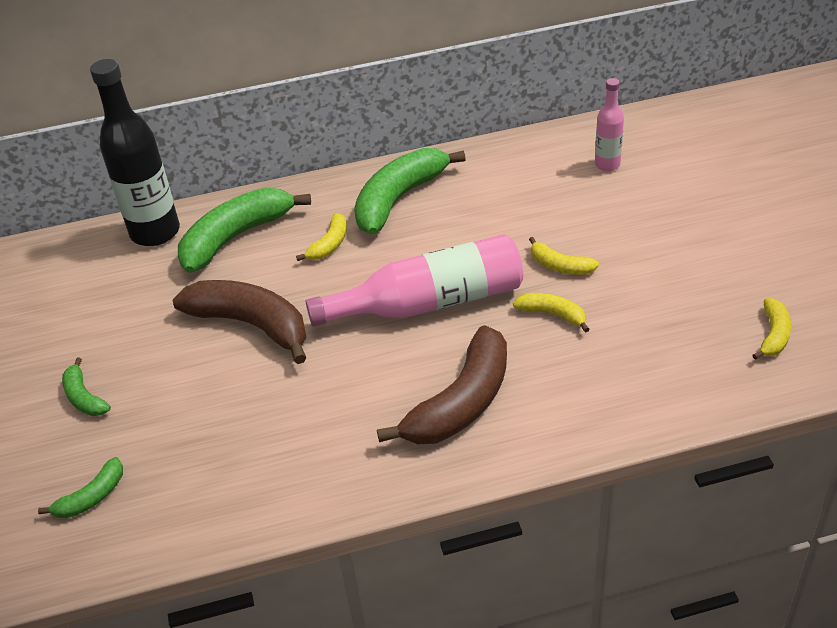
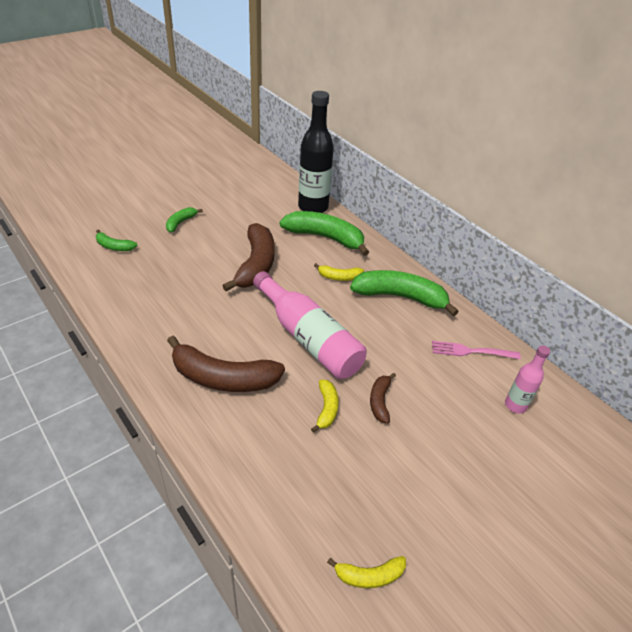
camera: 60 degrees right, 0 degrees up
(518, 170) = (471, 351): none -> pink fork
(560, 266) = (380, 401): yellow banana -> brown banana

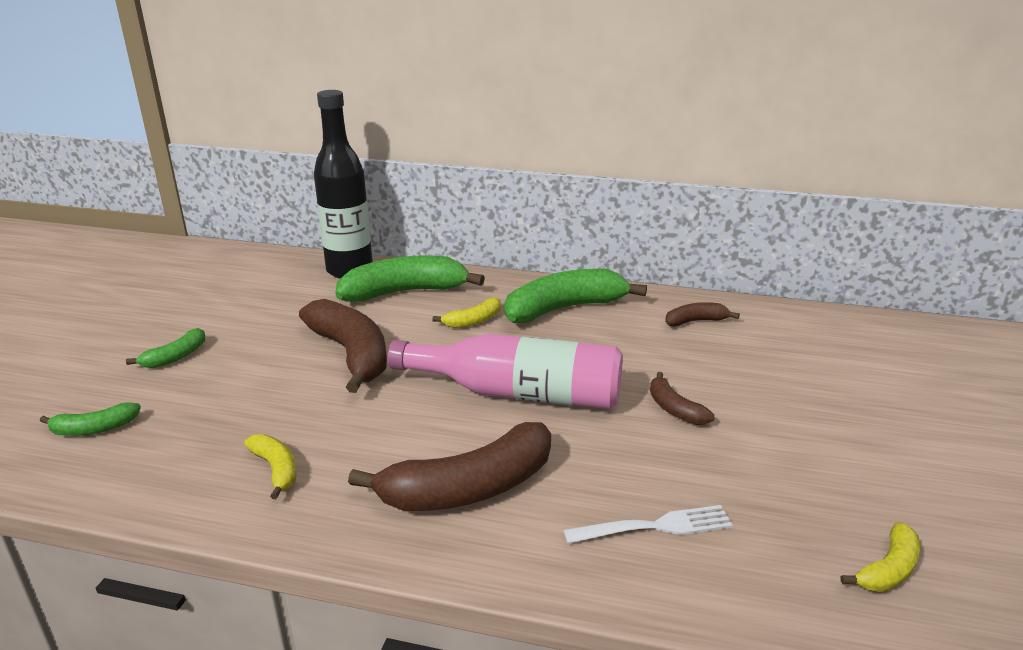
camera: 35 degrees left, 15 degrees down
(180, 222) = (176, 357): green banana -> green banana turned 135 degrees counterclockwise
(281, 460) = (654, 526): none -> white fork
(326, 408) = (632, 447): yellow banana -> yellow banana (276, 469)
(471, 351) = (695, 321): pink fork -> brown banana
(515, 405) = (792, 344): pink bottle -> none

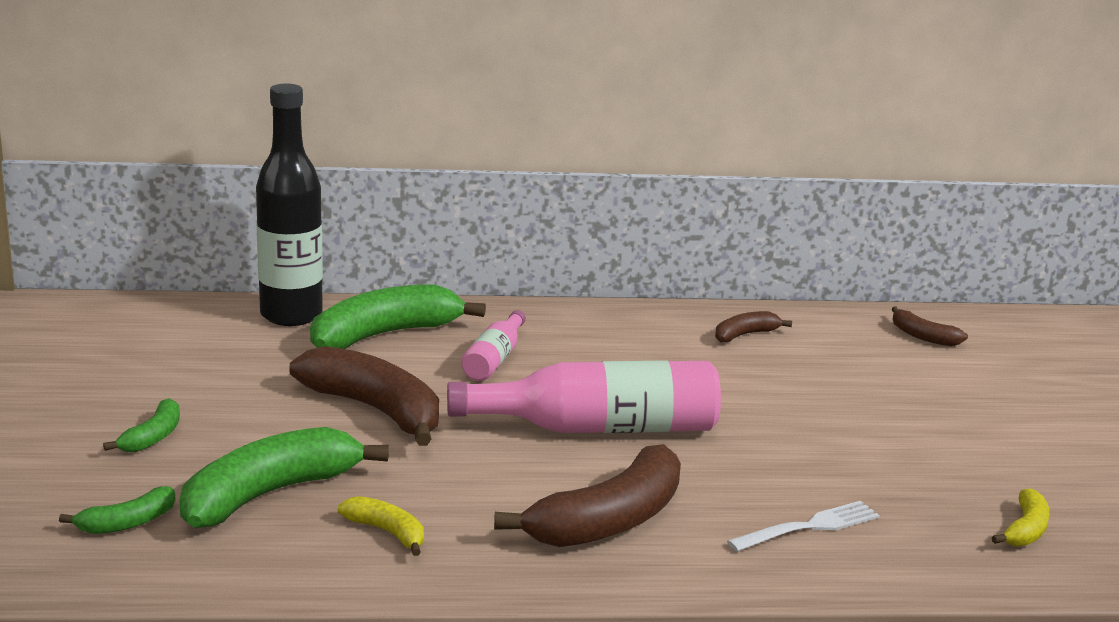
camera: 20 degrees left, 5 degrees down
(473, 321) = (494, 359): yellow banana -> pink bottle
(564, 308) = (591, 335): green banana -> green banana (269, 494)
(674, 409) = (771, 424): brown banana -> brown banana (923, 336)

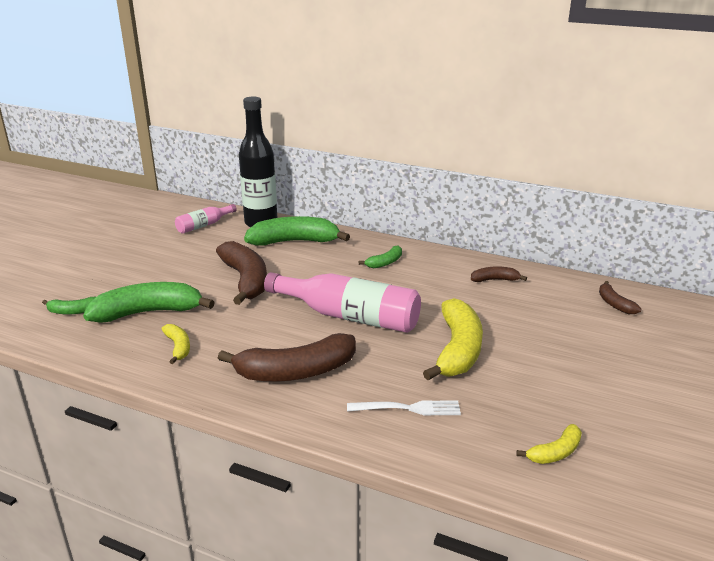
camera: 30 degrees right, 5 degrees up
(153, 437) = (132, 271): green banana -> green banana (385, 263)
(494, 359) = (335, 265): pink bottle -> pink bottle (204, 225)
(793, 439) = (458, 350): none -> yellow banana

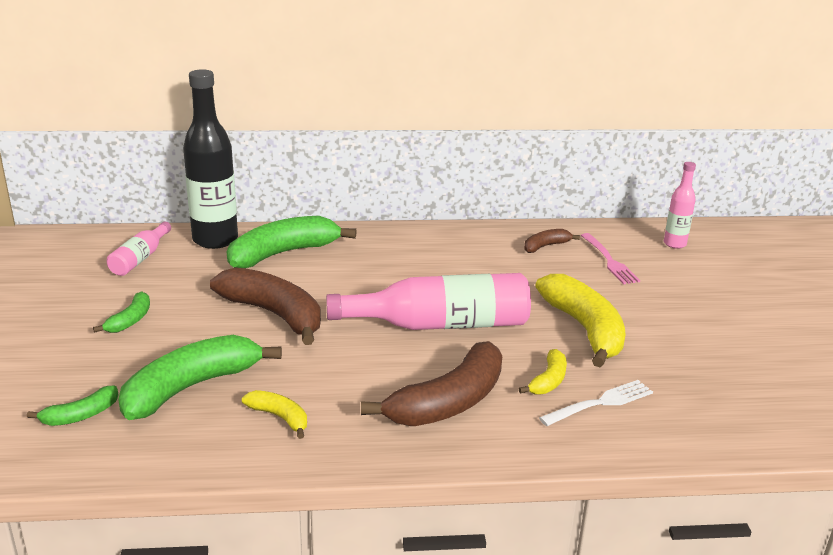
camera: 30 degrees left, 0 degrees up
(385, 263) = (415, 254): green banana -> green banana (130, 320)
(538, 303) = (609, 261): none -> pink fork
(555, 452) = (763, 400): yellow banana -> yellow banana (548, 380)
(614, 304) = (674, 244): brown banana -> pink bottle

